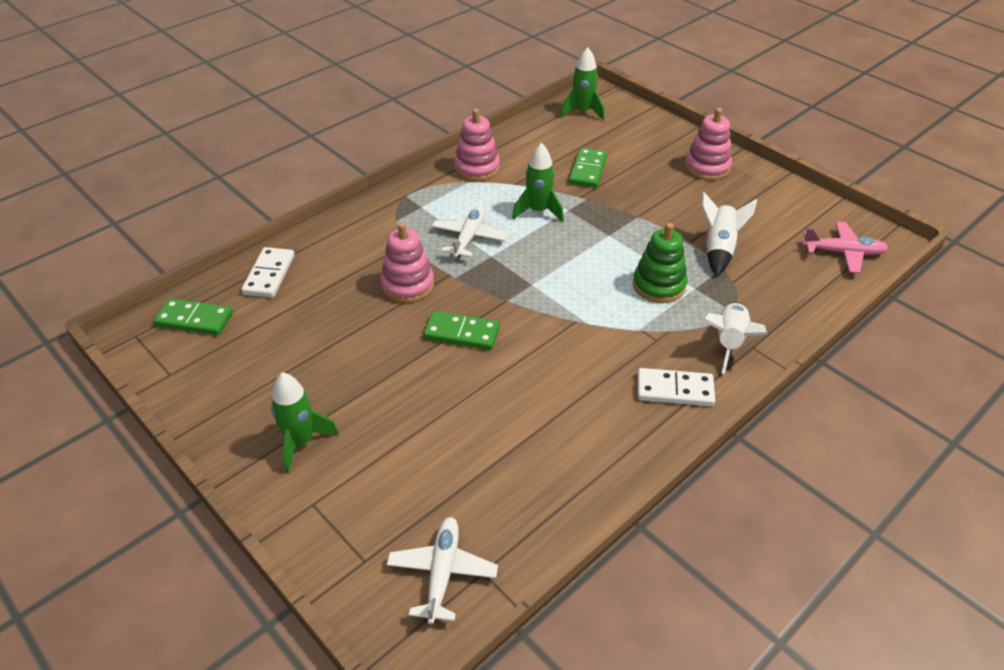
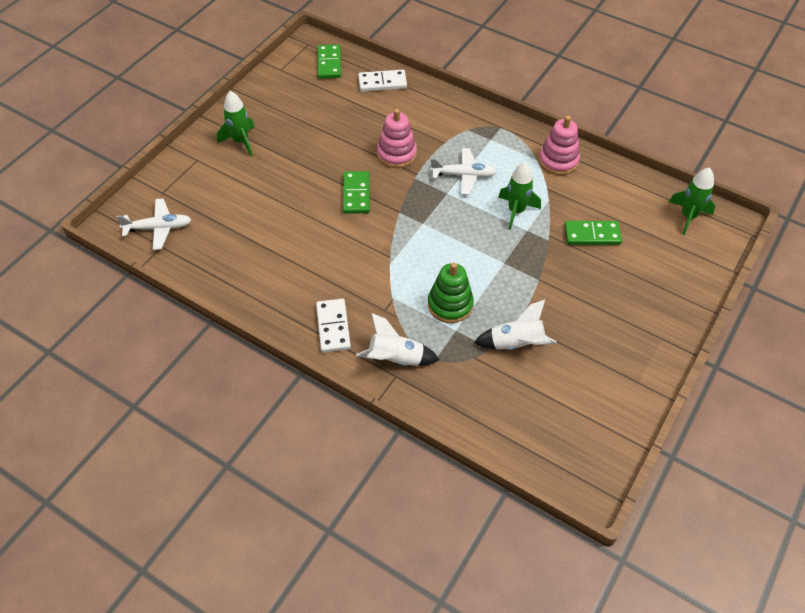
camera: 75 degrees right, 10 degrees up
(707, 167) = (643, 325): pink stacking toy -> none
(843, 252) = (551, 446): pink plane -> none

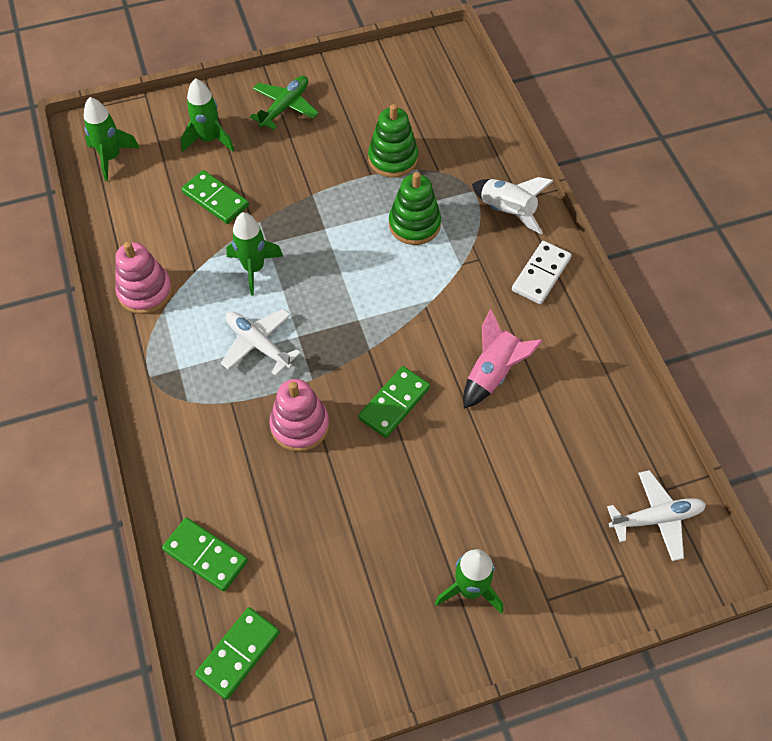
camera: 140 degrees left, 5 degrees up
(158, 228) = (656, 518): white plane -> white plane turned 135 degrees clockwise
(313, 245) = (493, 373): none -> pink rocket
(382, 83) = (205, 555): white domino -> green domino
(516, 344) = (393, 159): white rocket -> green stacking toy
(636, 331) = (285, 107): none -> green plane
(650, 270) = (209, 139): none -> green rocket

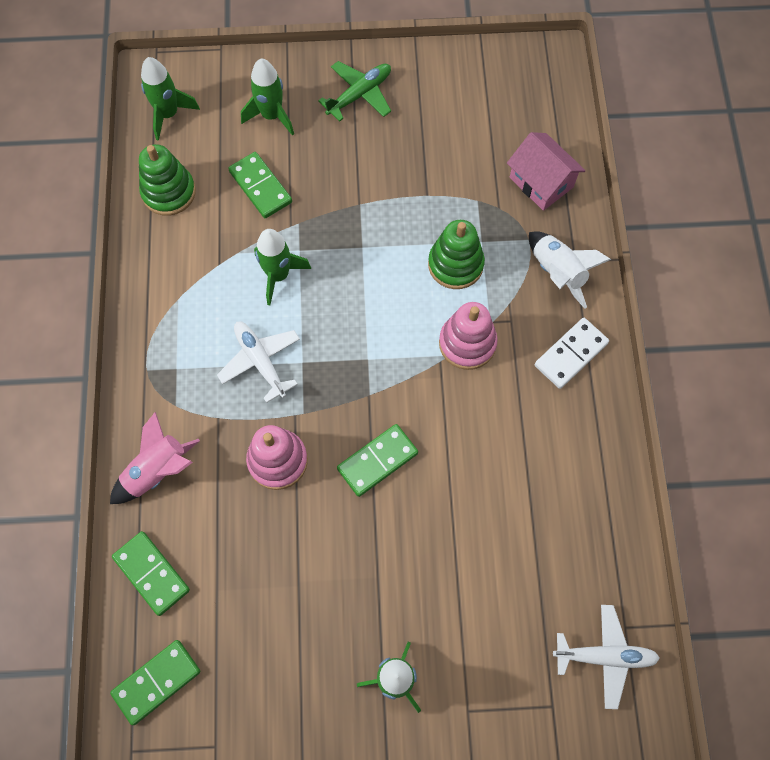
camera: 15 degrees right, 10 degrees up
(145, 292) = (165, 275): pink stacking toy -> pink stacking toy (467, 343)
(393, 159) = (455, 182): green stacking toy -> green stacking toy (169, 192)
(469, 143) = (541, 182): none -> pink house
(493, 373) = (487, 453): pink rocket -> pink rocket (157, 471)

